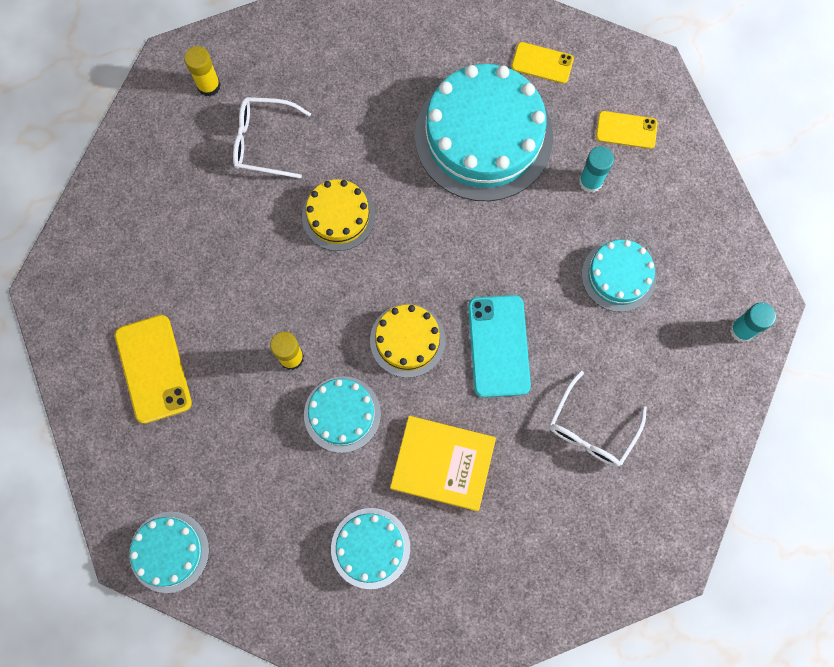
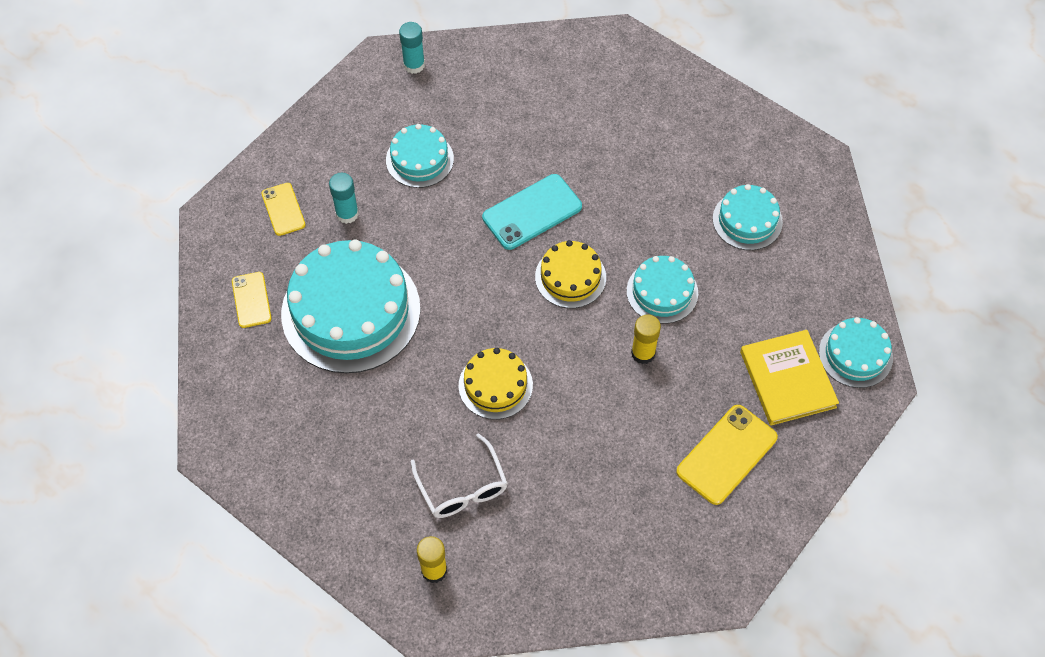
camera: 120 degrees left, 15 degrees down
(443, 463) = (650, 205): yellow book -> yellow book (787, 379)
(591, 428) = (555, 124): white glasses -> none

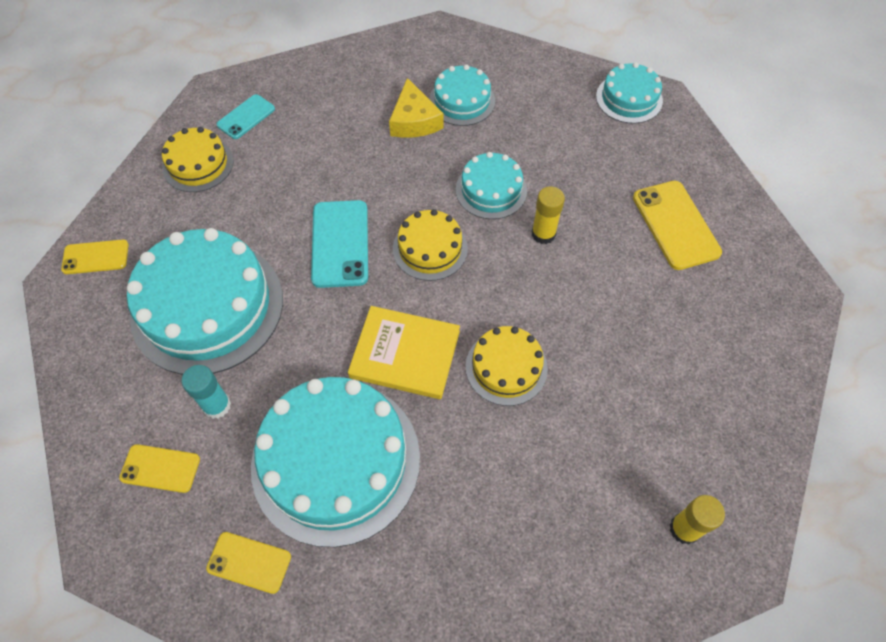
camera: 60 degrees left, 0 degrees up
(414, 65) = (95, 257): turquoise glue stick -> yellow phone
(419, 159) = (207, 306): turquoise cake -> turquoise cake, size x1.92
(462, 487) = (602, 454): white glasses -> none
(539, 73) = (198, 164): none -> yellow cake
(609, 75) = (246, 117): none -> turquoise phone
(696, 196) = (414, 120): none -> yellow cheese
(787, 379) = (627, 150): yellow book -> yellow book (405, 354)

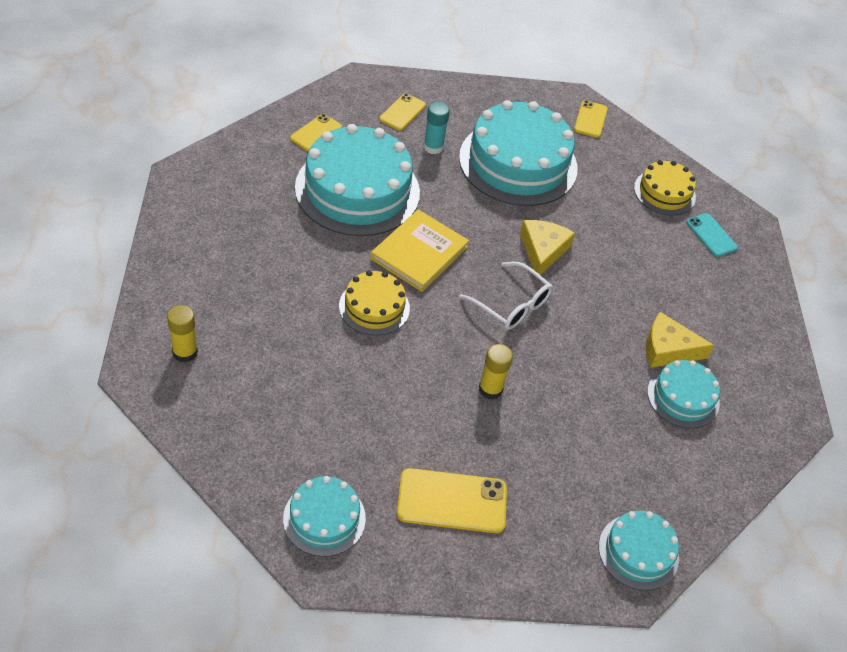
camera: 105 degrees right, 10 degrees down
(340, 243) = (543, 250): turquoise phone -> yellow cheese
(430, 248) = (511, 304): yellow cake -> white glasses
(491, 190) = (558, 372): turquoise cake -> turquoise cake (324, 518)

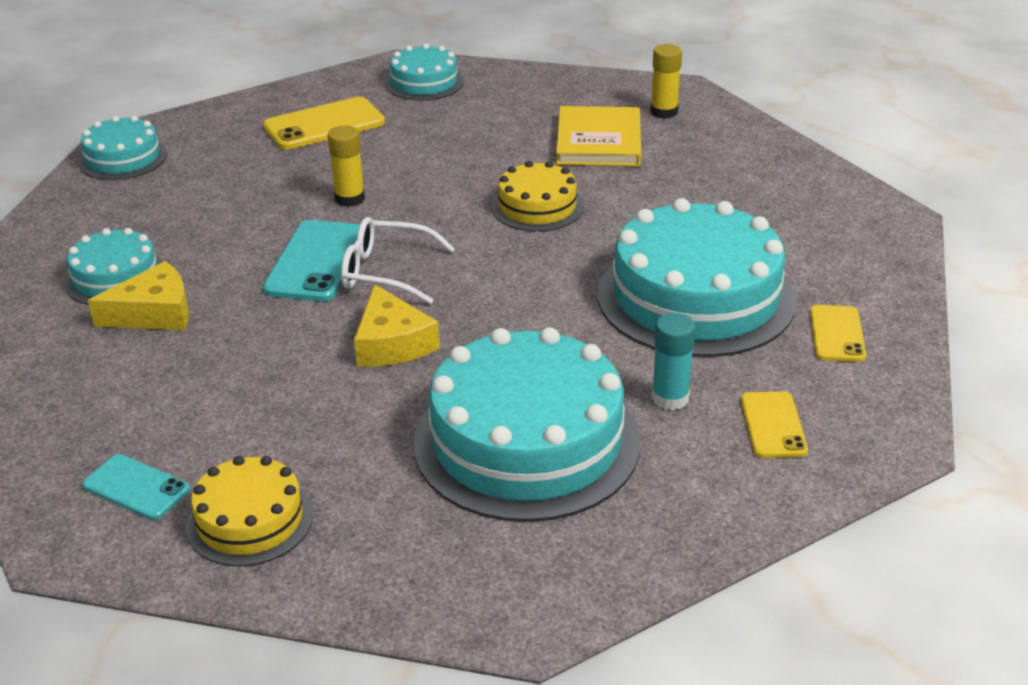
camera: 155 degrees right, 15 degrees down
(419, 253) = (544, 270): yellow book -> yellow book (598, 141)
(548, 338) = (316, 261): none -> turquoise phone
(590, 119) = (469, 592): yellow phone -> none

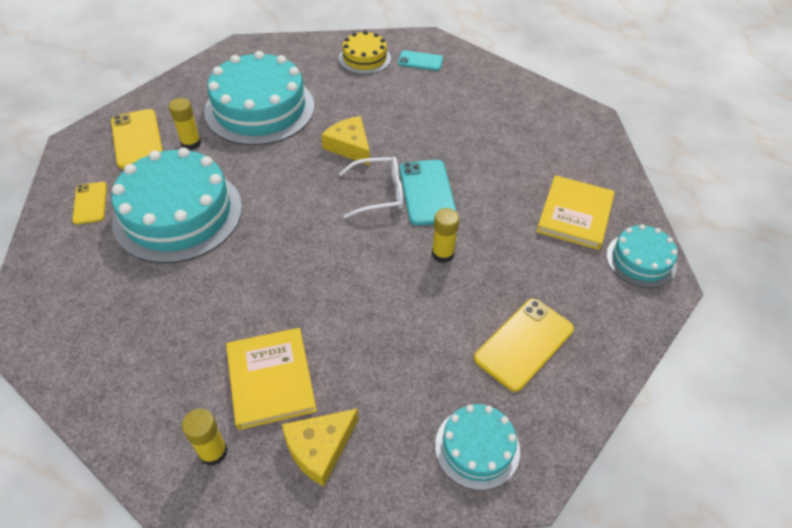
camera: 160 degrees right, 15 degrees up
(115, 277) = (534, 157): turquoise cake -> none
(144, 206) = (575, 214): none -> yellow book
(154, 313) = (490, 139): yellow cheese -> yellow cheese (319, 448)
(537, 206) = (302, 277): yellow cake -> none
(670, 398) = (191, 143): turquoise glue stick -> yellow glue stick
(773, 425) = (137, 139): yellow phone -> yellow phone, size x1.63

